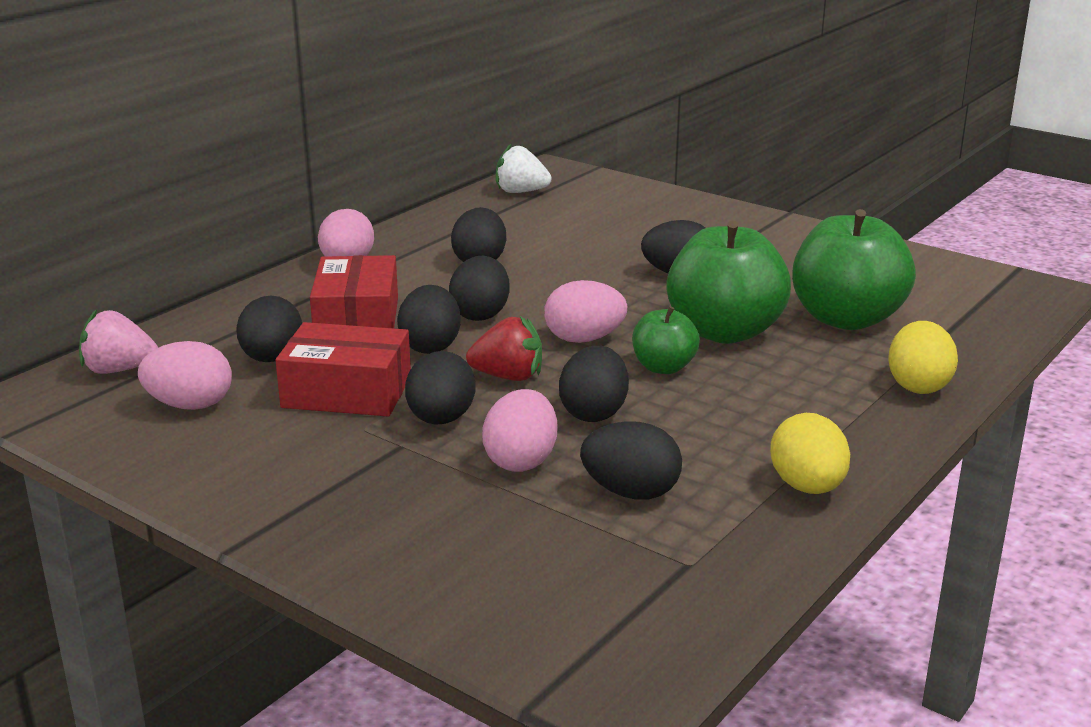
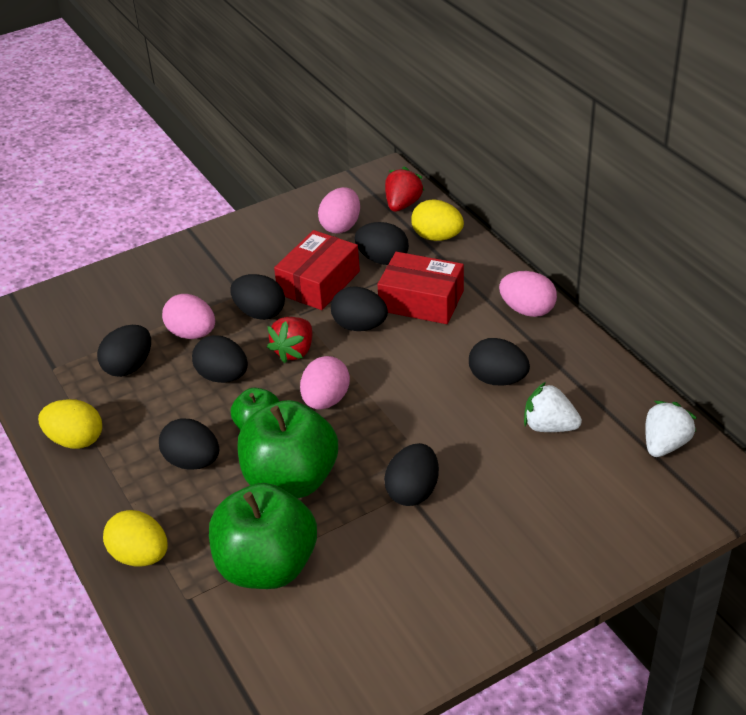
camera: 115 degrees right, 15 degrees up
(119, 370) = (402, 204): pink strawberry -> red strawberry
(204, 333) = (437, 237): none -> yellow egg
(480, 314) = (397, 359): black egg -> black egg (192, 461)
(534, 233) = (549, 426): none -> white strawberry

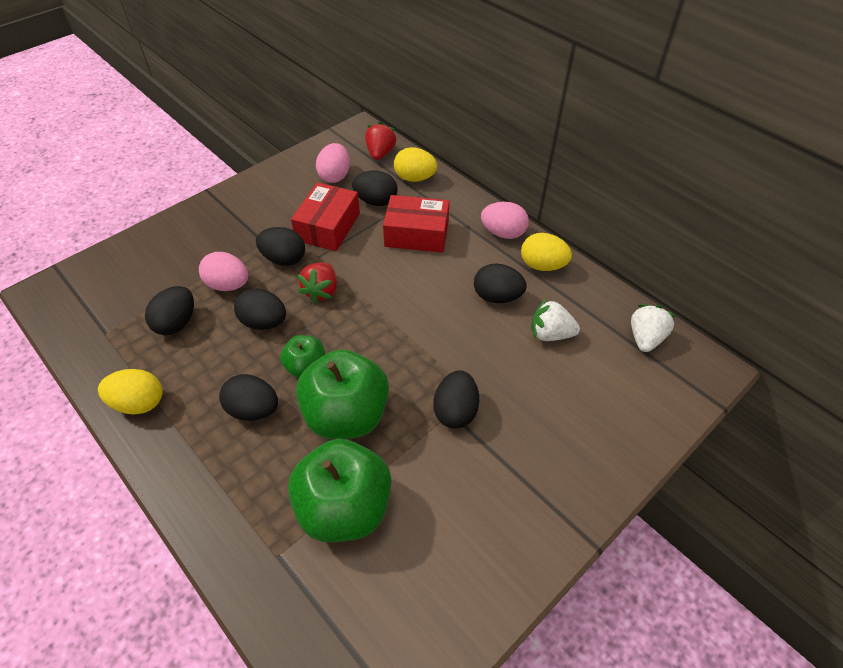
camera: 15 degrees left, 10 degrees up
(140, 556) = (222, 516): yellow egg -> yellow egg (542, 265)
(326, 400) = (359, 334): pink egg -> none
(360, 326) = (371, 262): black egg -> none

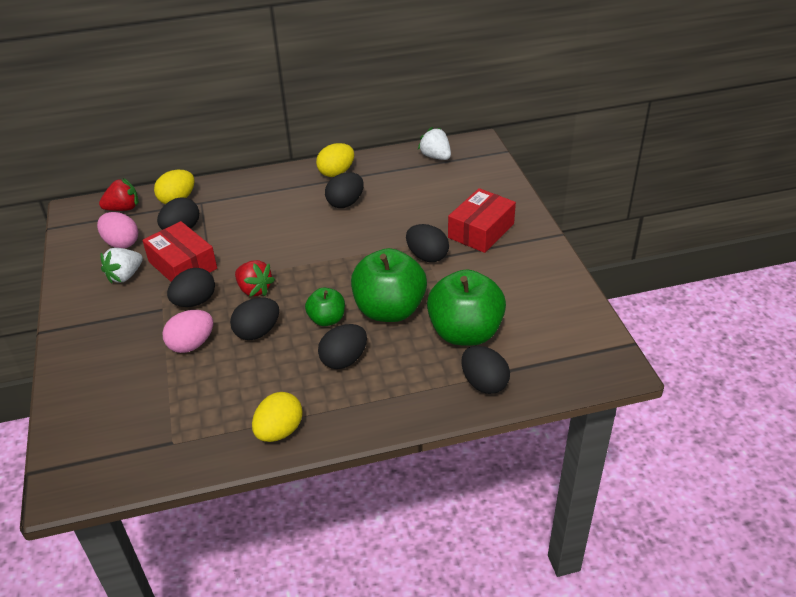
camera: 60 degrees left, 10 degrees down
(177, 323) = (206, 388): black egg -> black egg (484, 383)
(380, 153) = (123, 208): red strawberry -> red strawberry turned 120 degrees clockwise
(416, 234) = (243, 220): red box -> red box (481, 231)
(503, 233) = (287, 178): pink egg -> none
(550, 334) = (399, 192): white strawberry -> white strawberry (125, 276)

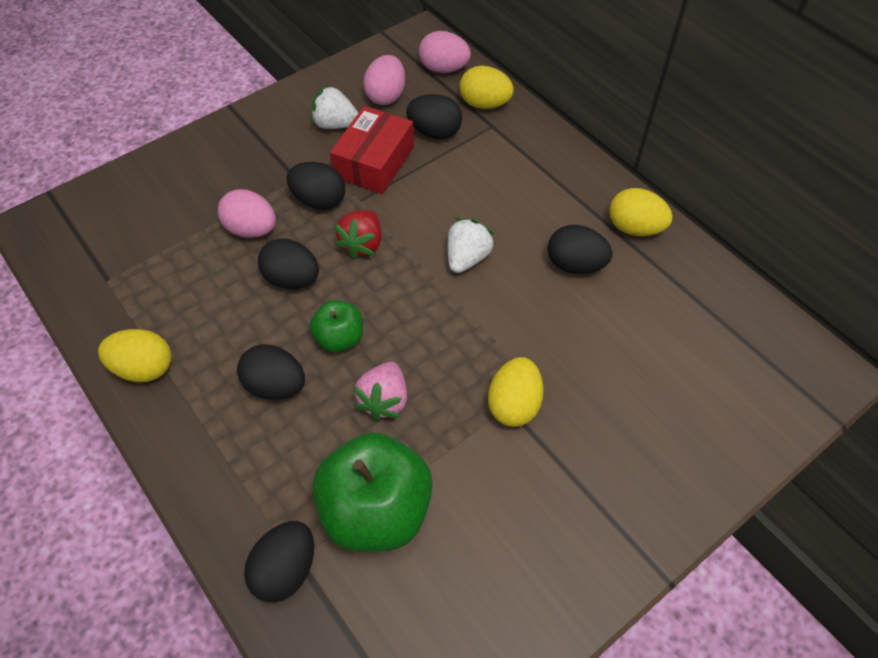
camera: 65 degrees right, 15 degrees up
(123, 208) = (444, 69): red strawberry -> pink egg
(389, 310) = (384, 400): green apple -> pink strawberry
(427, 256) = (514, 404): black egg -> yellow egg
(435, 156) = (754, 329): white strawberry -> white strawberry (467, 258)
(481, 231) = (609, 455): red box -> none

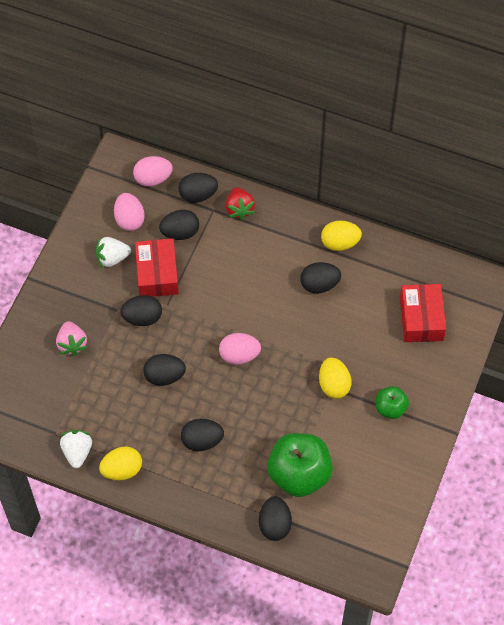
camera: 30 degrees left, 5 degrees up
(251, 229) = (116, 358): pink egg -> pink egg (239, 355)
(339, 338) = (217, 397): green apple -> green apple (390, 408)
(362, 244) = (189, 333): red strawberry -> red strawberry (239, 209)
(384, 400) = (265, 418): pink strawberry -> pink strawberry (72, 344)
(467, 258) = (256, 311): white strawberry -> white strawberry (77, 452)
(484, 104) = (198, 195): yellow egg -> black egg
(702, 376) = (421, 318): none -> red box

